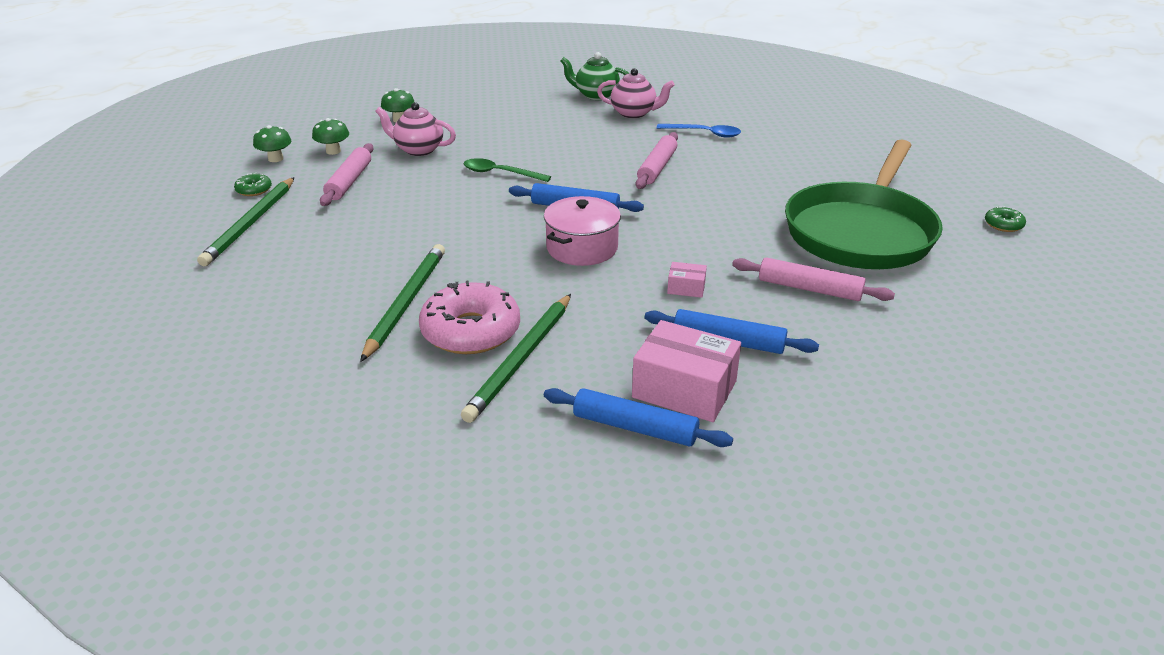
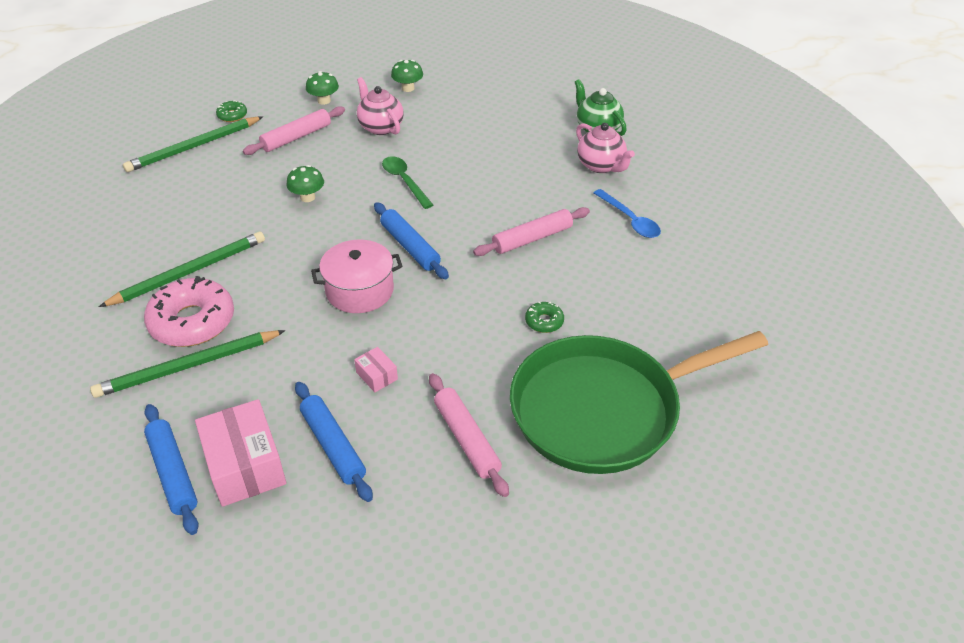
camera: 40 degrees right, 10 degrees up
(275, 159) = (280, 91): green mushroom -> green mushroom (307, 197)
(1003, 225) = (760, 489): green donut -> green donut (544, 321)

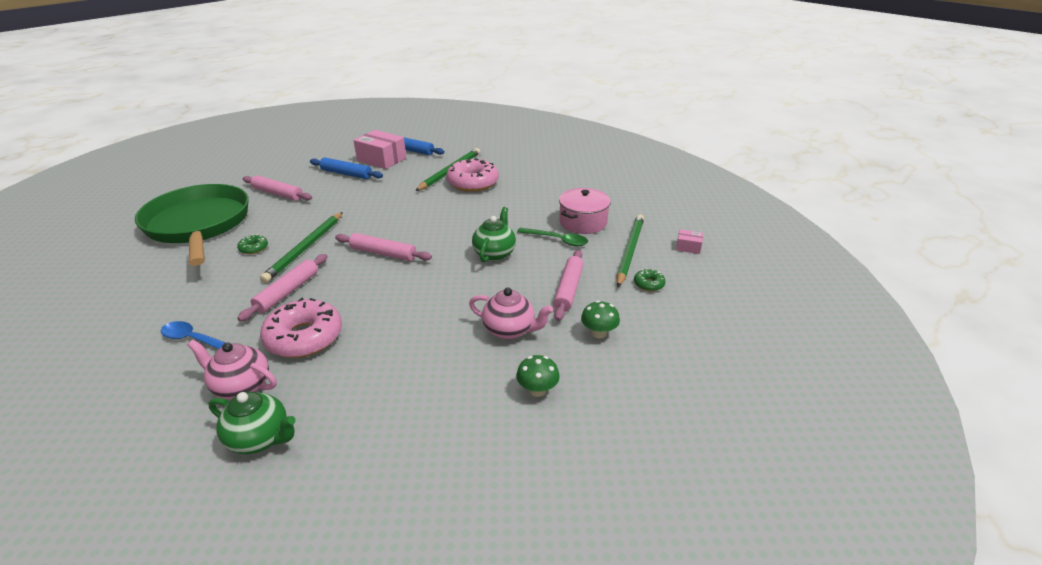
camera: 145 degrees right, 10 degrees down
(189, 272) = (507, 196): green pencil -> green pencil (305, 248)
(307, 197) = (494, 253): green mushroom -> green teapot
(359, 290) = (394, 222): pink pot -> pink pot (583, 222)
(377, 376) = (346, 197): pink box -> pink box (688, 247)
(404, 181) = (433, 292): green spoon -> green spoon (557, 240)
(410, 247) = (383, 253): blue rolling pin -> pink rolling pin
(538, 185) = (304, 337): none -> pink donut
(603, 409) = (198, 225): green pan -> green pan turned 60 degrees counterclockwise

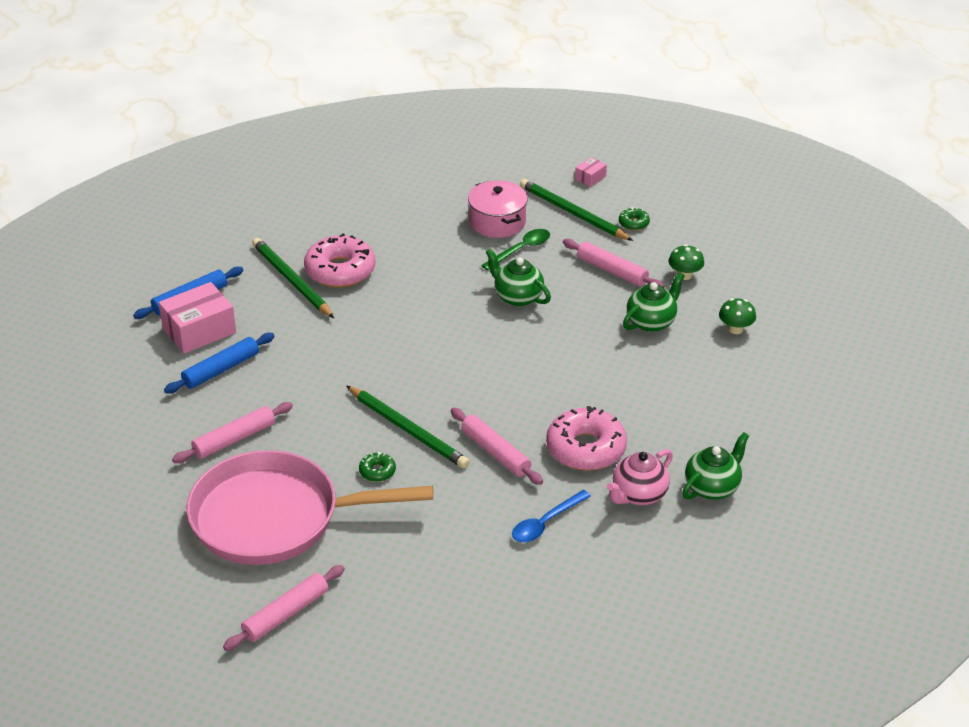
camera: 65 degrees left, 5 degrees up
(198, 225) = (274, 517): green pan -> pink pan
(383, 253) = (462, 373): pink rolling pin -> pink rolling pin (285, 614)
(510, 330) = (651, 322): pink teapot -> green teapot

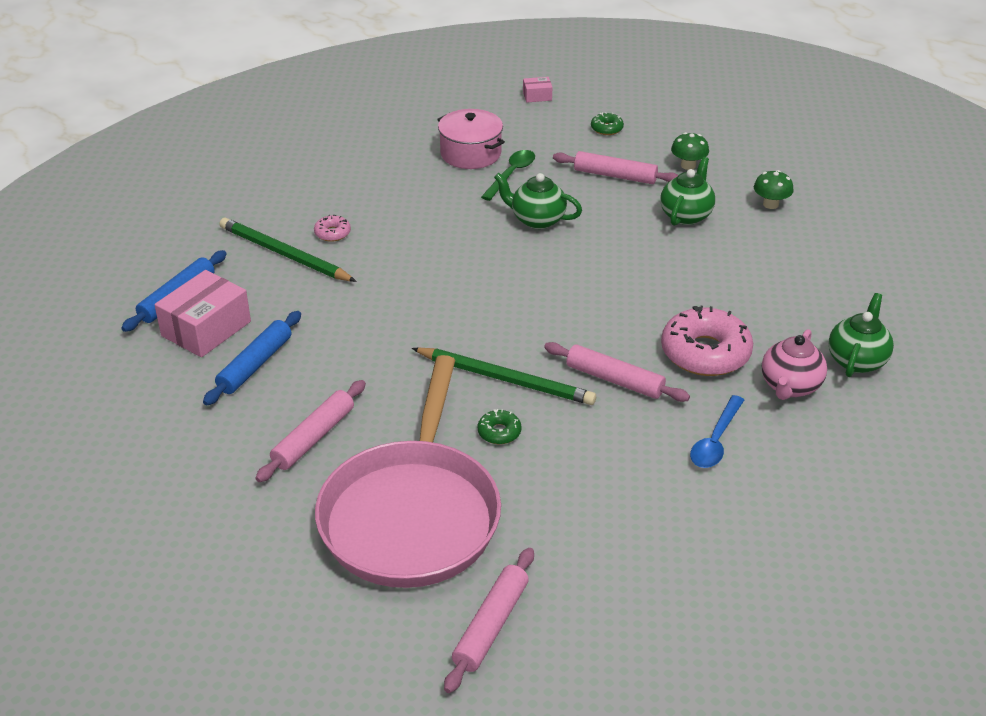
camera: 20 degrees left, 0 degrees up
(274, 517) = (412, 514): pink pan -> pink pan turned 60 degrees counterclockwise
(340, 271) = (332, 233): pink donut -> pink donut, size x0.45
(573, 213) = (541, 131): green pencil -> none
(590, 178) = (537, 96): pink box -> pink box turned 60 degrees clockwise

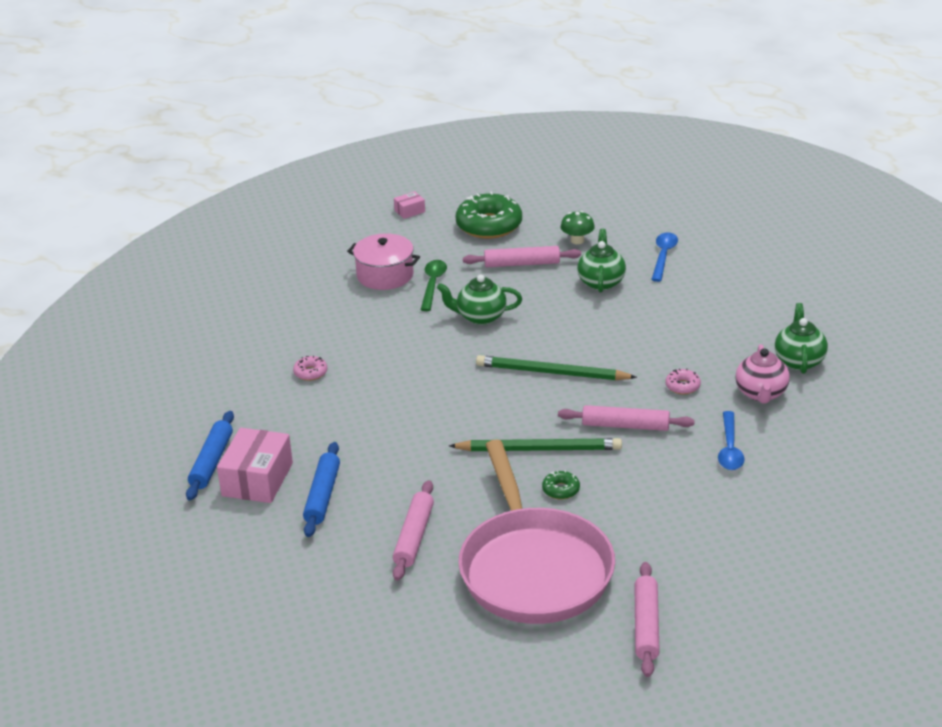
camera: 20 degrees left, 5 degrees down
(284, 254) = (280, 401): green pencil -> green pencil (552, 373)
(606, 128) = (489, 225): green donut -> green donut, size x2.20
(705, 353) = (682, 386): pink donut -> pink donut, size x0.45
(770, 204) = (663, 256): green mushroom -> blue spoon

